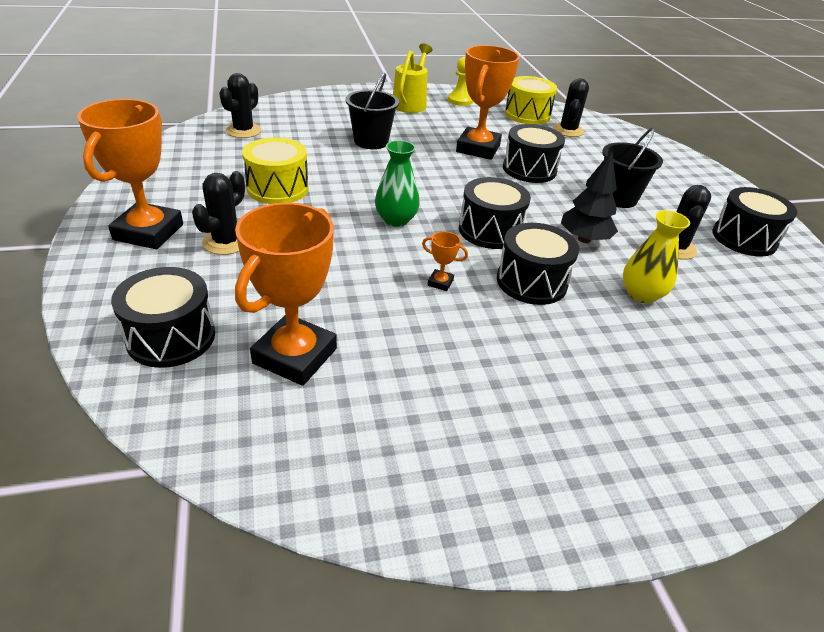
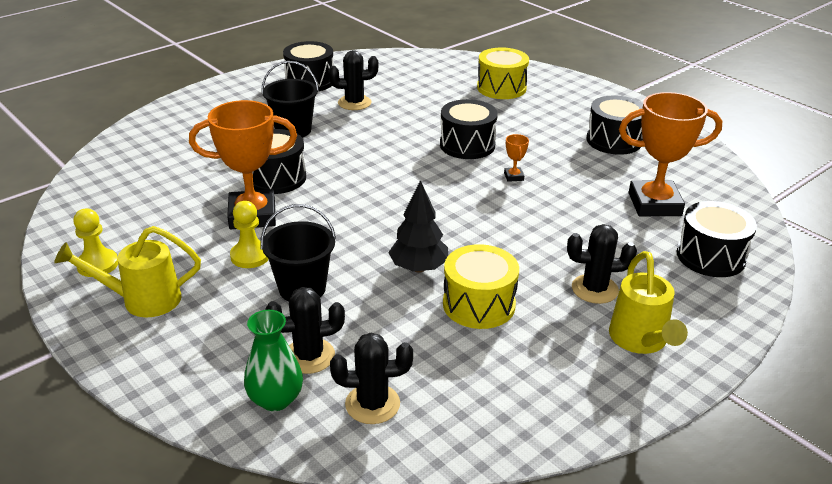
camera: 115 degrees left, 5 degrees down
(148, 232) = (640, 341): orange trophy -> yellow watering can
(396, 220) = (454, 219): green vase -> green vase (275, 399)
(425, 136) = (250, 256): none -> yellow pawn
(490, 230) = (417, 173): black drum -> black drum (614, 140)
(527, 115) = (115, 206): yellow drum -> yellow drum (501, 88)
(568, 130) = (146, 174): black cactus -> black cactus (309, 356)
(584, 239) = (383, 135): black tree -> black tree (418, 268)
(641, 294) = (433, 108): yellow vase -> none

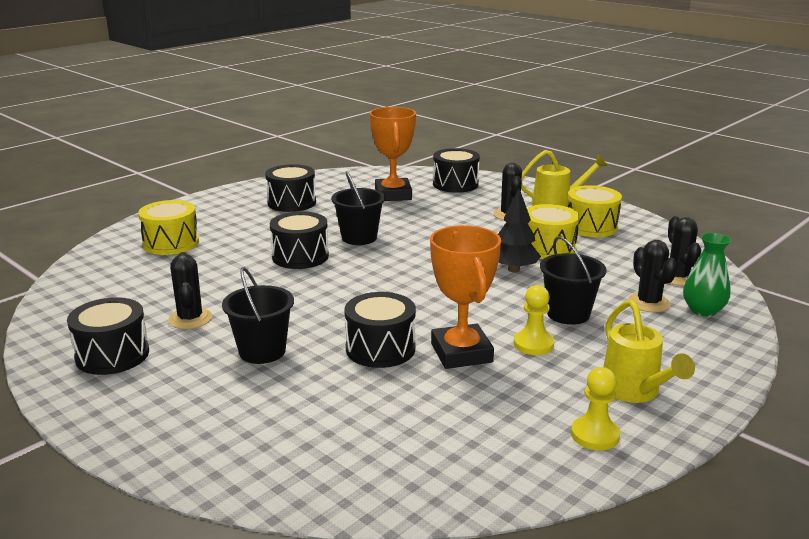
camera: 95 degrees left, 10 degrees down
(513, 176) = (359, 238): orange trophy -> black bucket
(555, 359) = (591, 226): none -> yellow drum

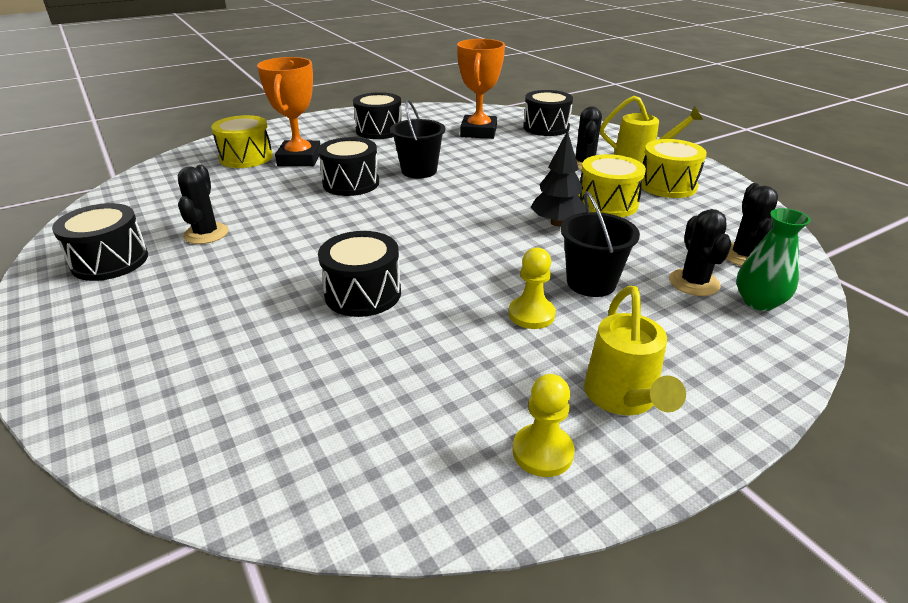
camera: 15 degrees right, 10 degrees up
(262, 351) = (245, 278): black bucket -> none
(461, 353) = (445, 312): orange trophy -> orange trophy (299, 159)

